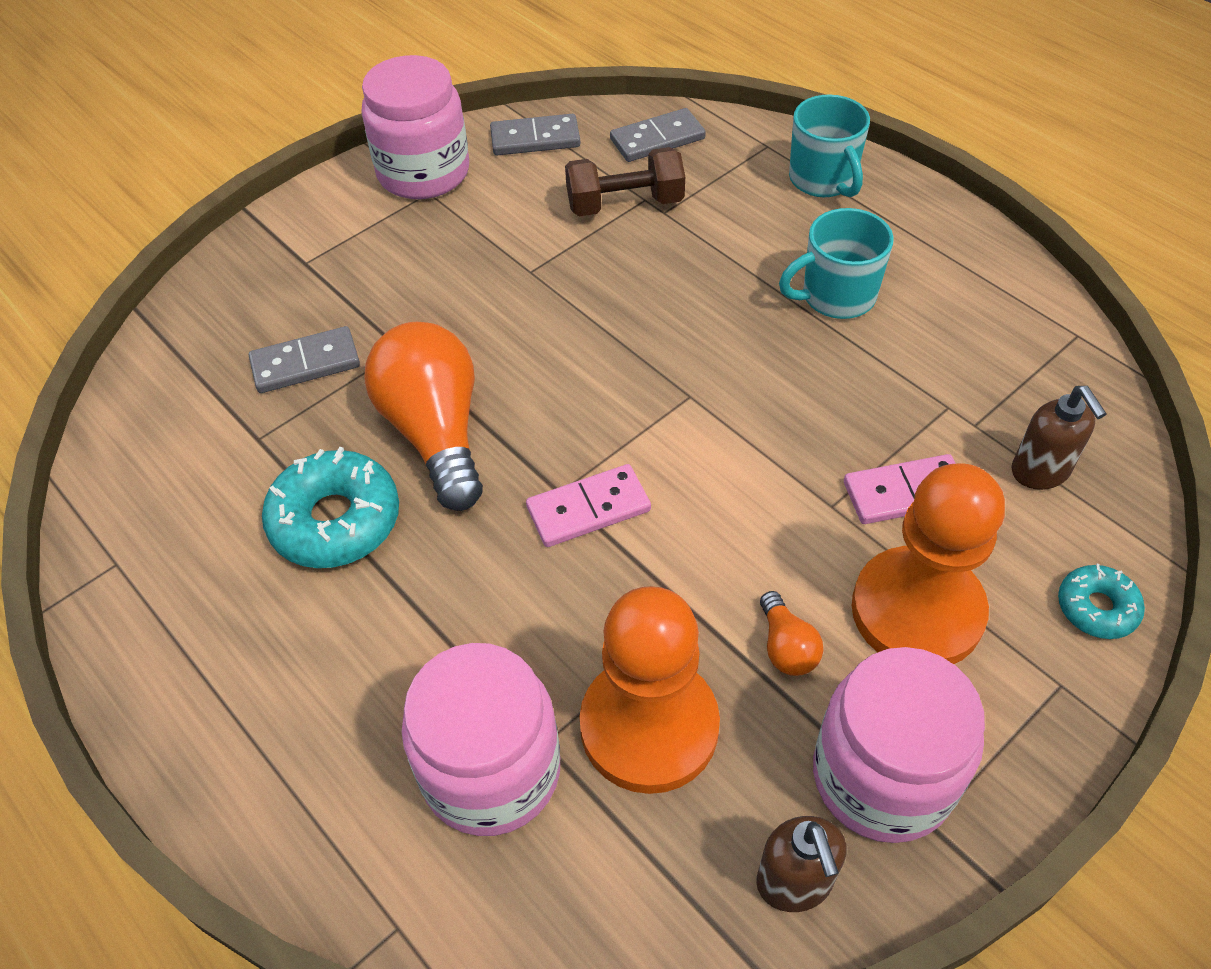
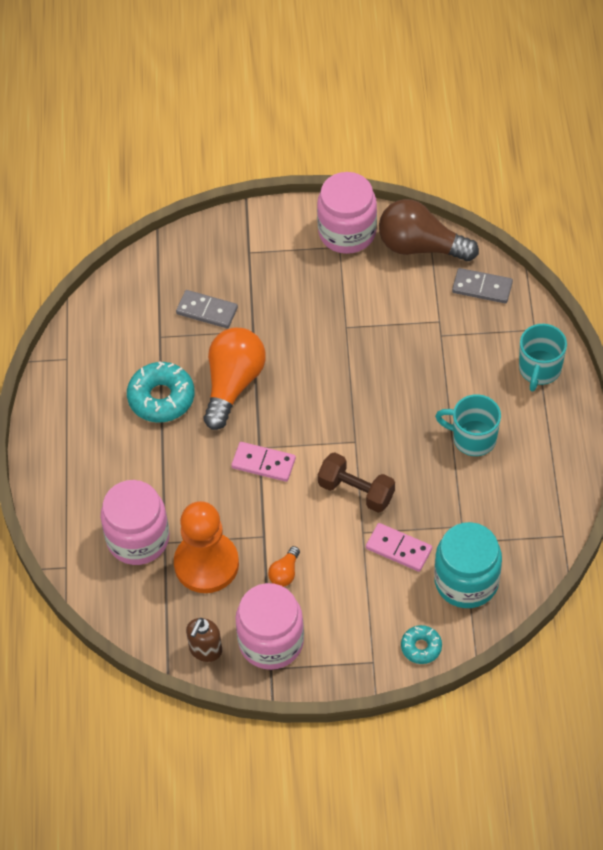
camera: 40 degrees right, 5 degrees up
(535, 139) = (420, 246): grey domino -> brown light bulb
(625, 204) = (426, 318): brown dumbbell -> brown dumbbell (356, 491)
(917, 611) = (349, 596): orange pawn -> none
(1040, 472) = (466, 581): brown soap dispenser -> turquoise jar

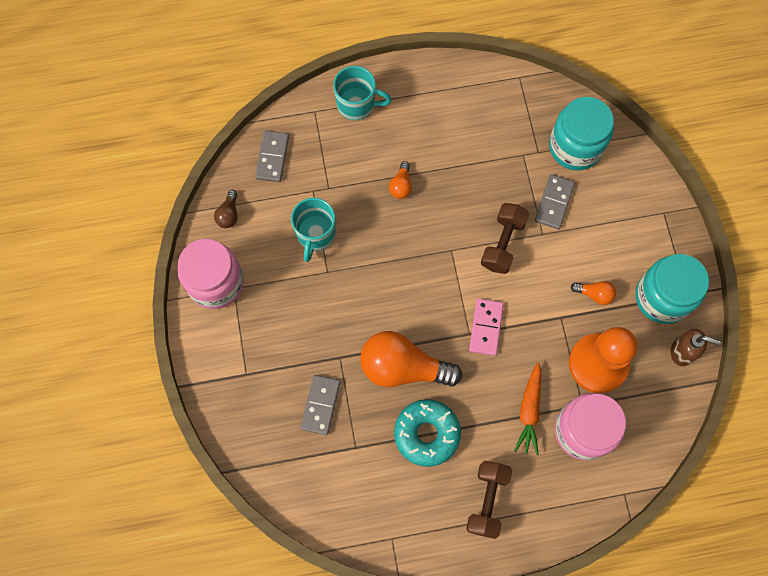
camera: 100 degrees left, 15 degrees up
(85, 442) = (487, 500): none -> brown dumbbell
(167, 492) = (529, 411): none -> orange carrot
(271, 641) = (662, 297): pink jar -> turquoise jar
(398, 549) = (554, 203): pink domino -> grey domino
(420, 246) = (229, 214): brown light bulb -> brown light bulb, size x0.44
(421, 647) = (643, 176): turquoise donut -> none
(436, 402) = (401, 185): none -> orange light bulb
(473, 438) = (434, 152): turquoise mug -> turquoise mug (315, 234)

